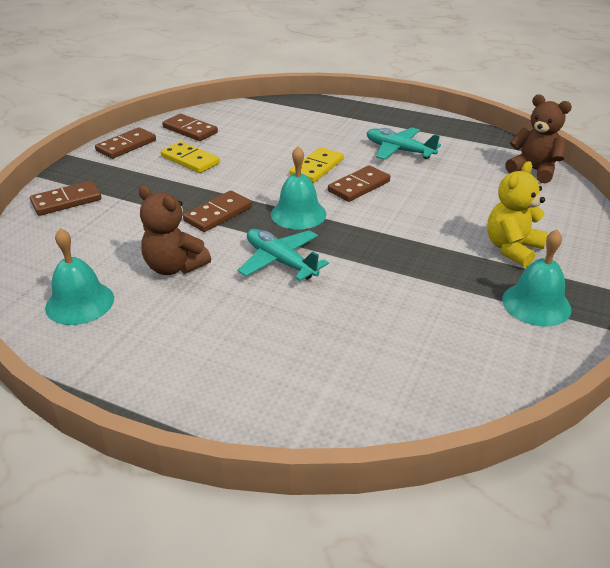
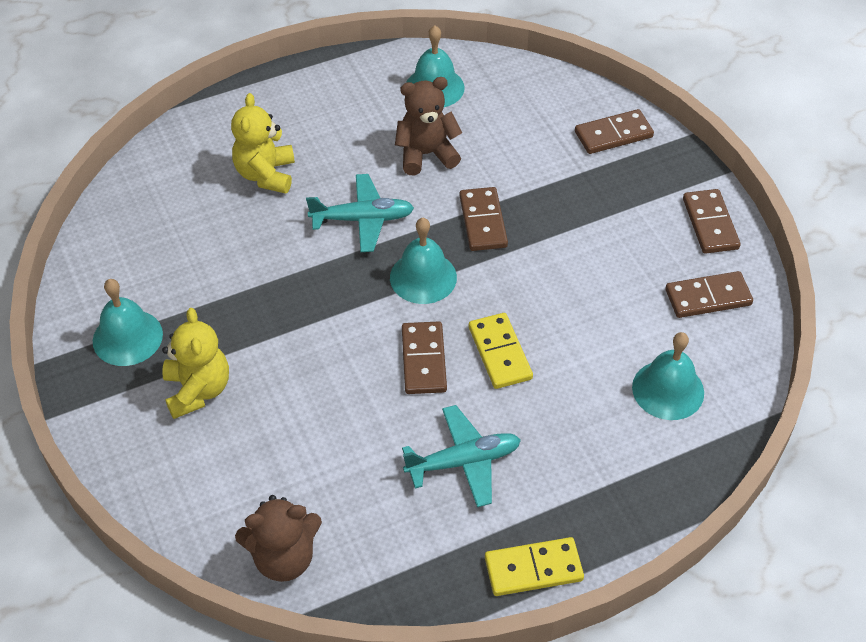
camera: 130 degrees right, 15 degrees up
(66, 201) = (613, 134): brown domino -> brown domino turned 60 degrees clockwise
(190, 160) = (622, 258): yellow domino -> yellow domino (533, 568)
(270, 121) = (668, 390): none -> turquoise bell
(297, 337) = (266, 174): none -> yellow teddy bear

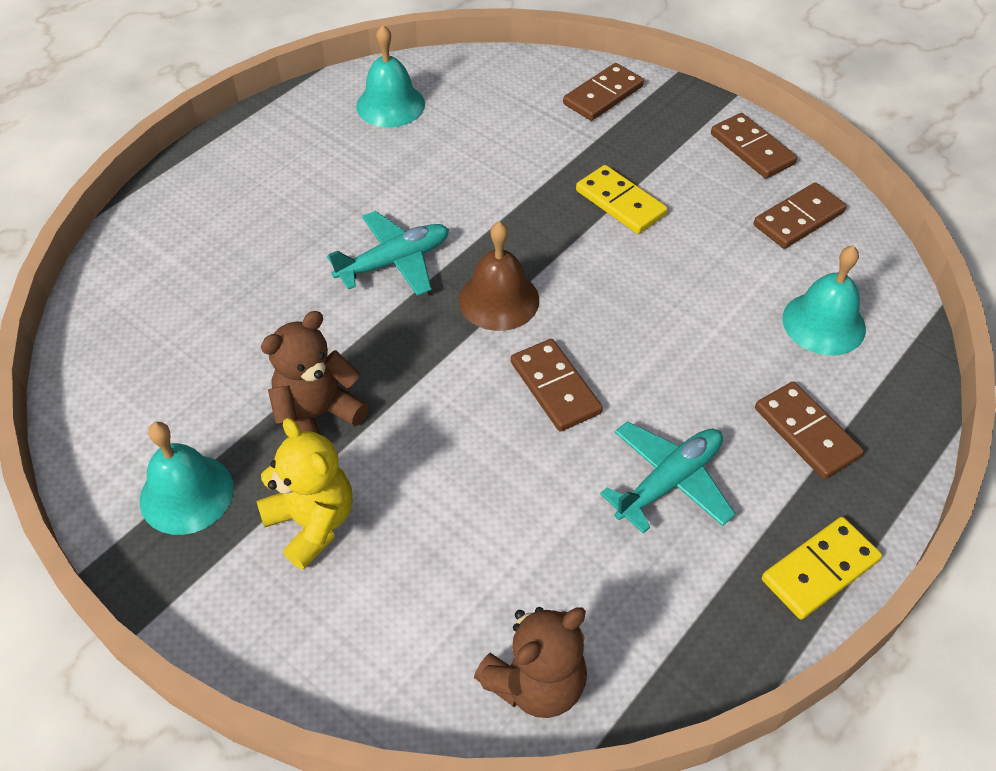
camera: 25 degrees left, 0 degrees up
(266, 174) = (254, 251): yellow teddy bear -> none
(423, 277) = (499, 299): turquoise bell -> brown bell
(426, 154) = (423, 173): brown teddy bear -> brown teddy bear (317, 415)
(482, 221) = (526, 221): brown domino -> brown domino (806, 433)
(499, 353) = (631, 349): yellow domino -> yellow domino (620, 203)

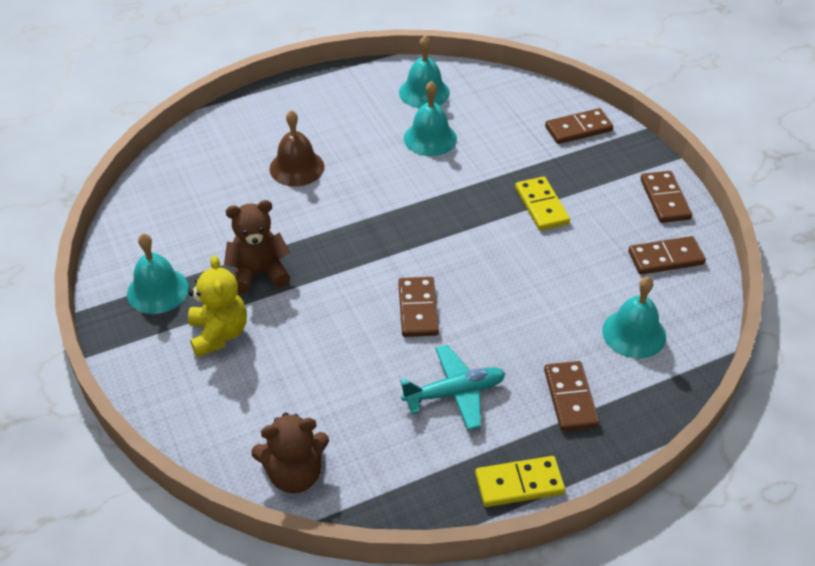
camera: 25 degrees right, 5 degrees down
(394, 262) = (363, 195): turquoise plane -> none
(433, 161) = (430, 138): none -> turquoise bell
(499, 299) = (416, 242): brown bell -> brown bell (297, 167)

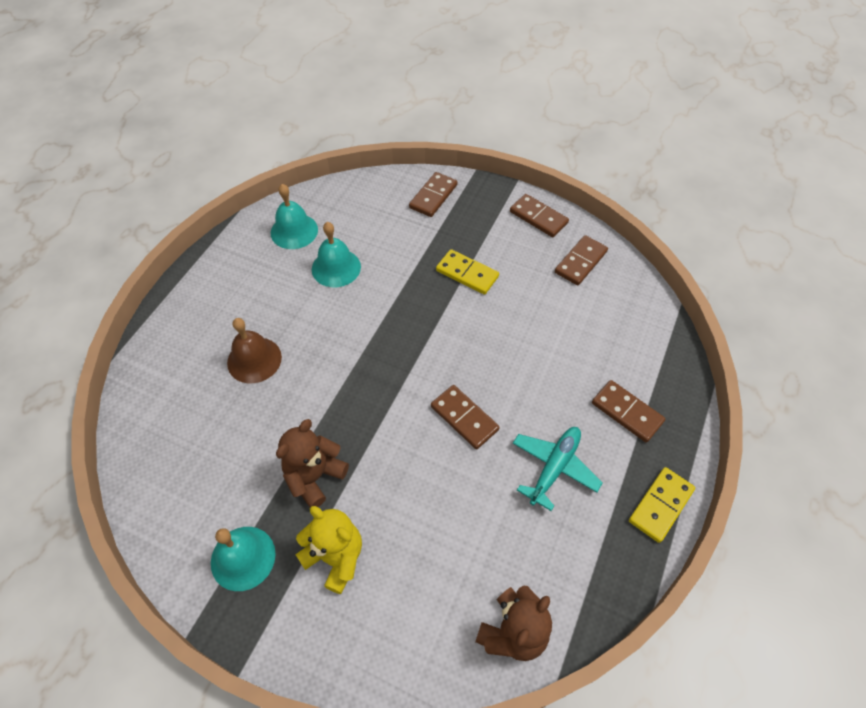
camera: 40 degrees left, 10 degrees up
(634, 333) = (616, 333): turquoise bell -> none

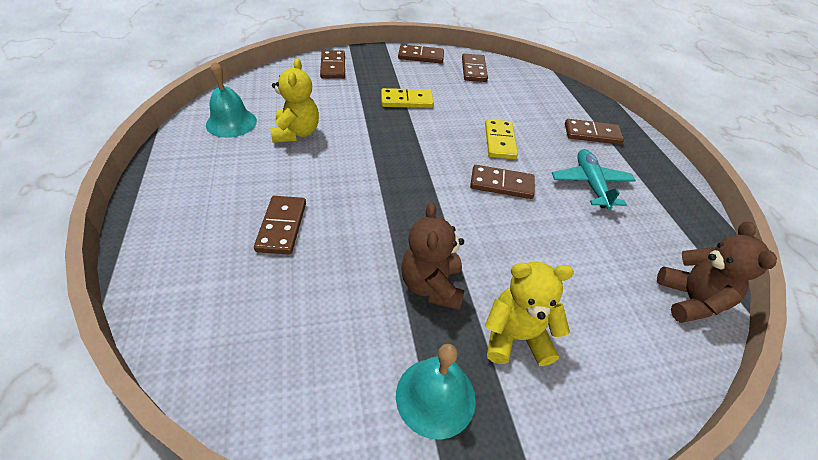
camera: 40 degrees left, 10 degrees down
(254, 360) = (282, 227): brown bell -> brown domino
(336, 268) = (296, 133): turquoise bell -> yellow teddy bear
(660, 505) = (668, 173): yellow domino -> yellow domino (499, 141)

